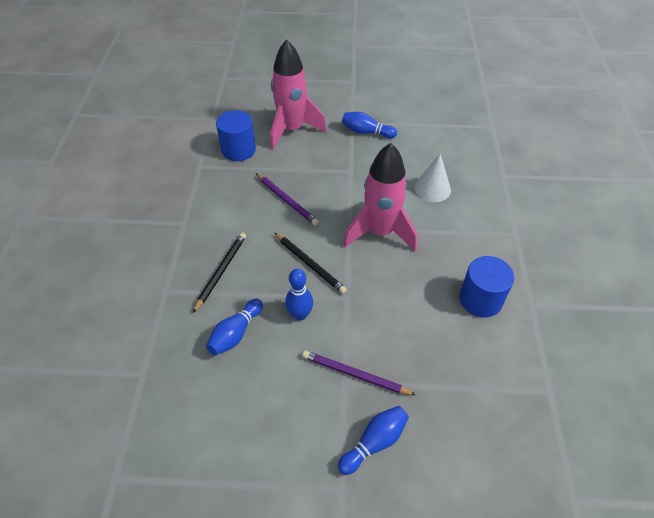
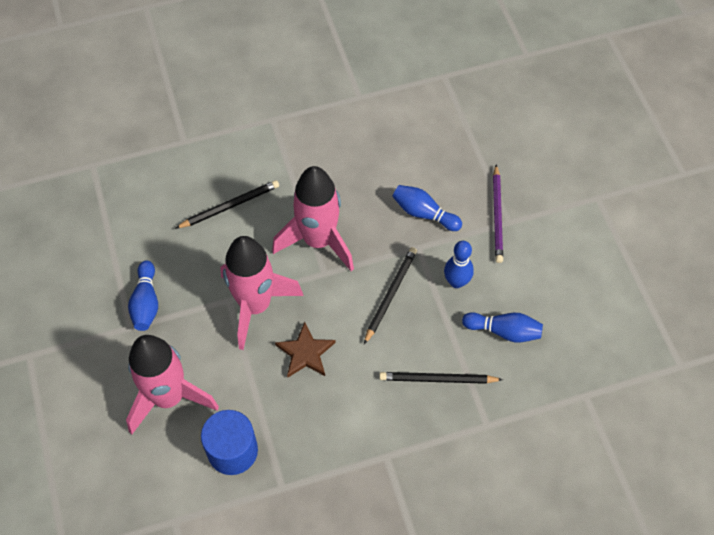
camera: 110 degrees left, 10 degrees up
(287, 200) = (305, 353): purple pencil -> brown star
(338, 183) = (255, 305): none -> pink rocket
(374, 443) = (550, 185): blue bowling pin -> blue bowling pin (424, 213)
(432, 189) = (230, 206): white cone -> black pencil
(480, 299) = (371, 136): blue cylinder -> none

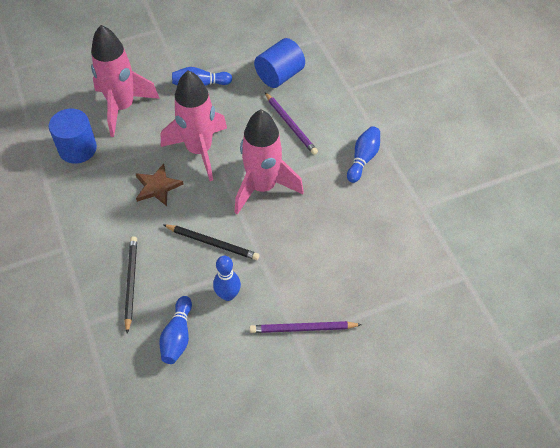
camera: 85 degrees right, 5 degrees down
(147, 212) = (279, 75): none -> blue cylinder
(230, 206) = (291, 125): black pencil -> purple pencil
(424, 213) = (299, 265): blue bowling pin -> blue bowling pin (363, 159)

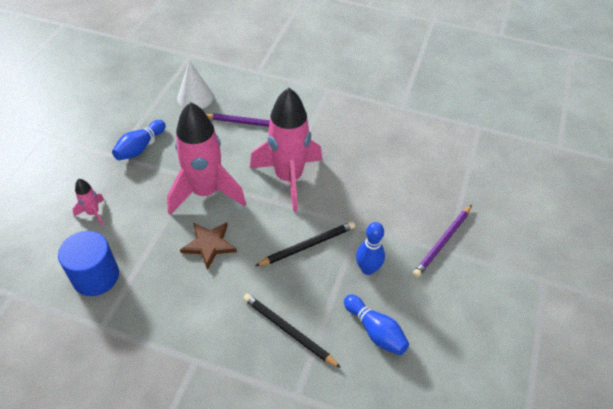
camera: 50 degrees left, 5 degrees down
(122, 107) = (93, 213): pink rocket -> pink rocket, size x0.43
(279, 75) = (195, 97): blue cylinder -> white cone
(363, 159) = (328, 107): blue bowling pin -> none

